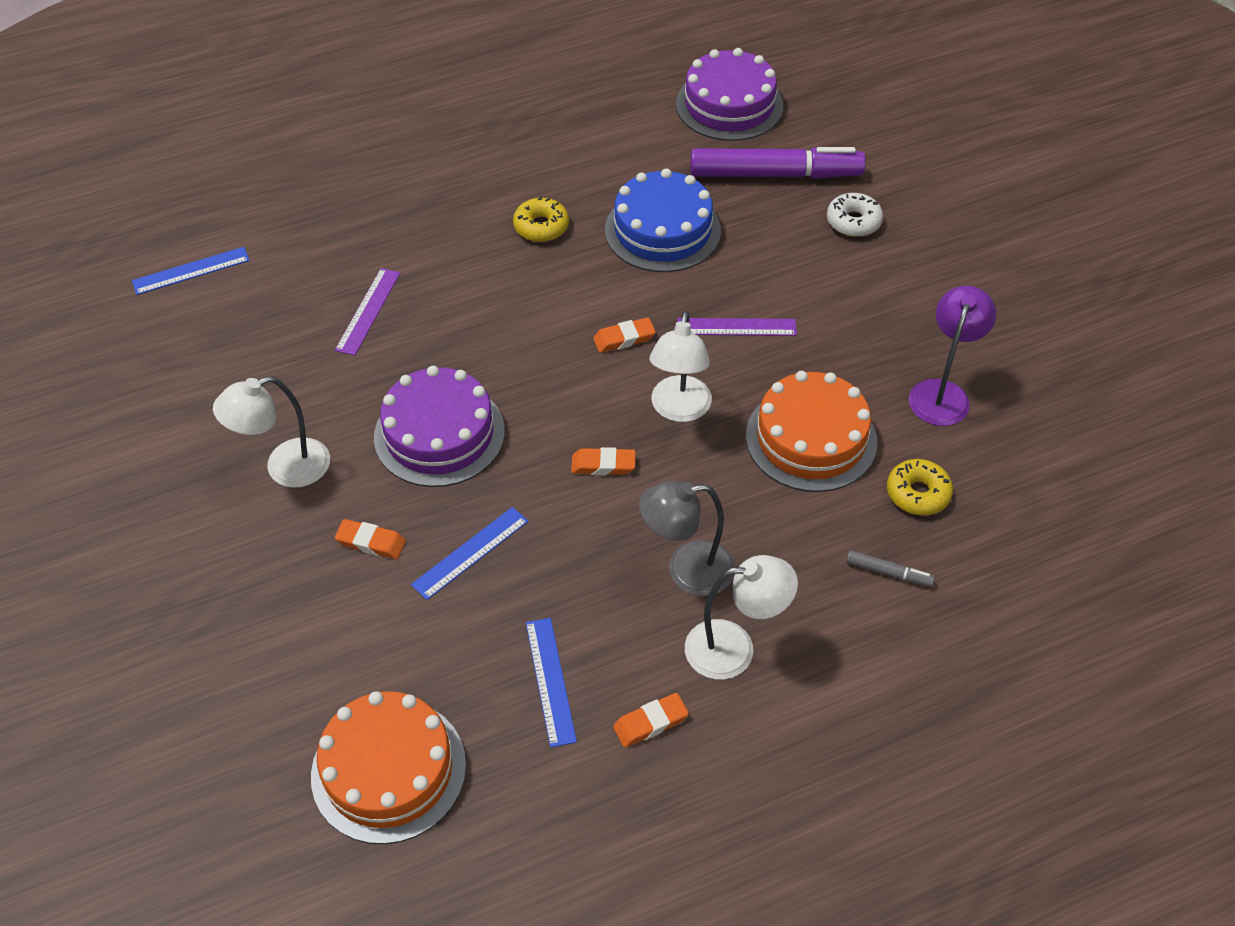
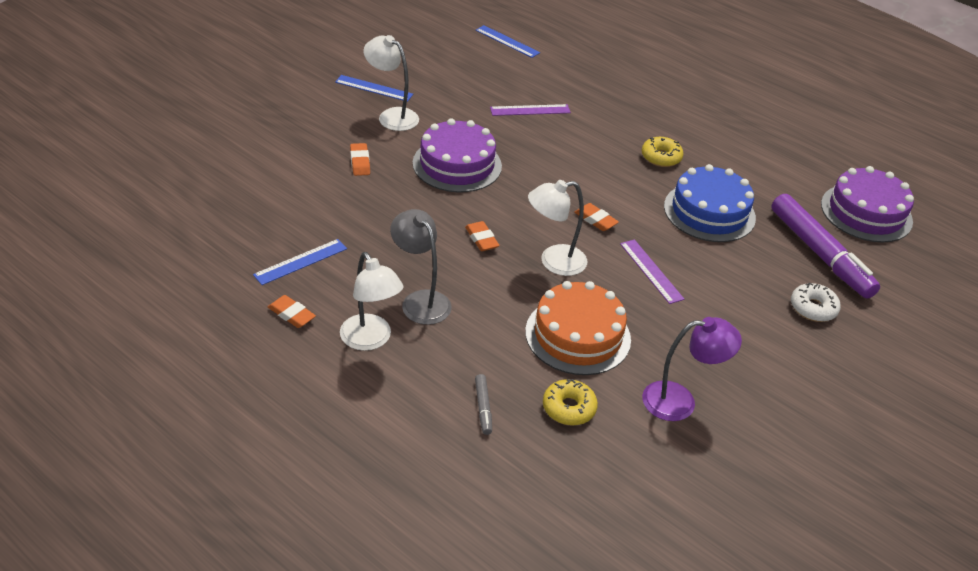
camera: 60 degrees right, 10 degrees down
(388, 770) = (208, 215): orange cake -> none
(470, 553) = (376, 202): blue ruler -> blue ruler (374, 88)

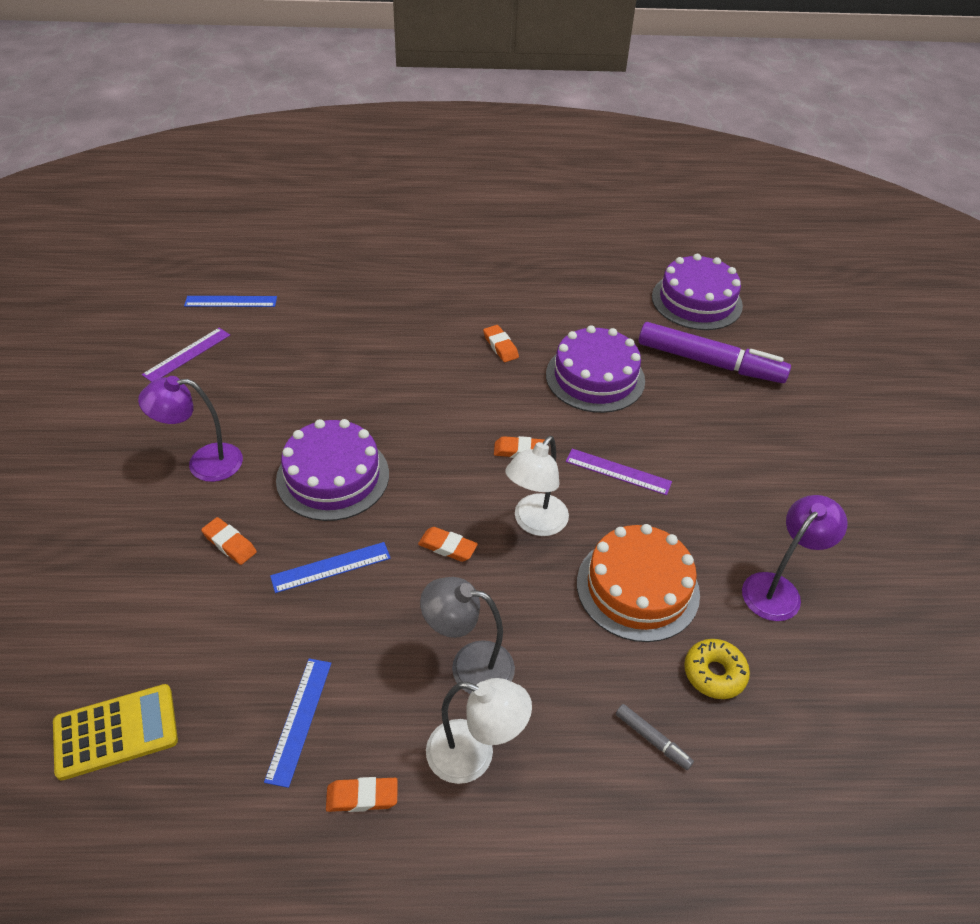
camera: 40 degrees left, 5 degrees up
(212, 207) = (116, 732): none -> yellow calculator
(374, 88) = (147, 441): blue ruler -> blue ruler (331, 567)
(392, 116) = (204, 463): white lamp -> purple lamp
(530, 110) = (335, 367): purple ruler -> purple ruler (187, 354)
(661, 157) = (500, 346): yellow donut -> orange eraser
(709, 212) = (595, 377): blue cake -> purple cake
(813, 308) = (760, 418): white donut -> none

